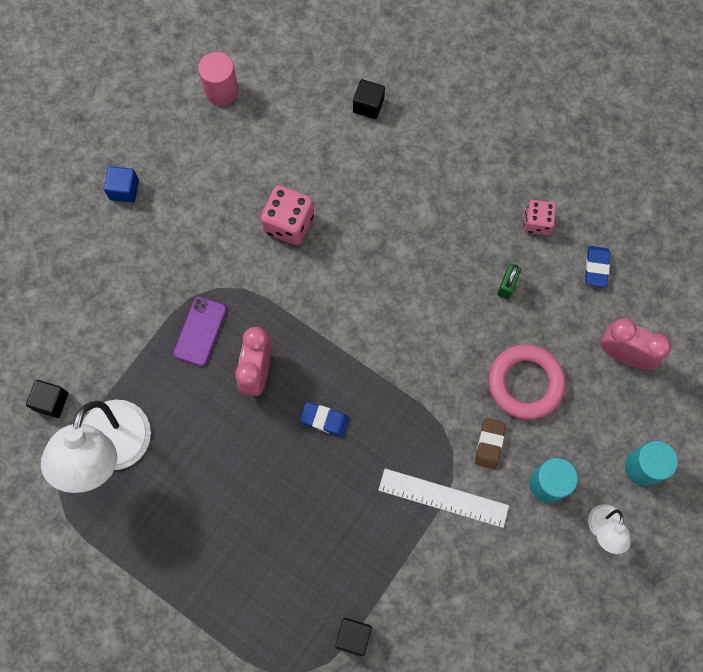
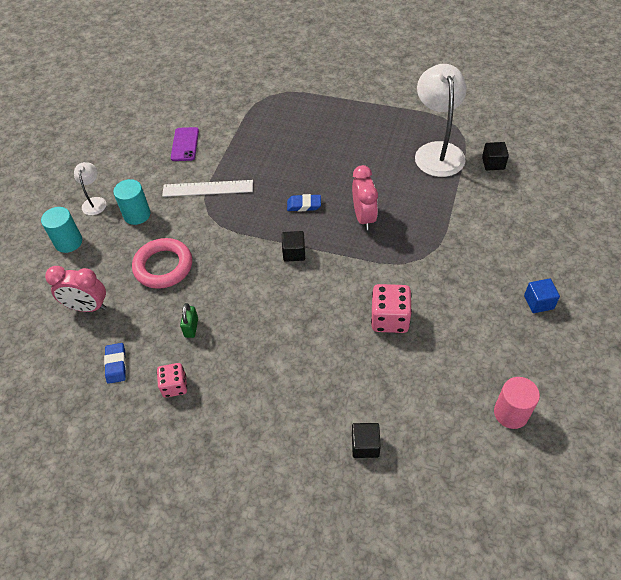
camera: 165 degrees right, 20 degrees down
(200, 331) = (418, 228): purple phone -> purple phone (185, 144)
(353, 636) = (244, 116): black cube -> black cube (294, 253)
(489, 444) = (182, 224): brown eraser -> none

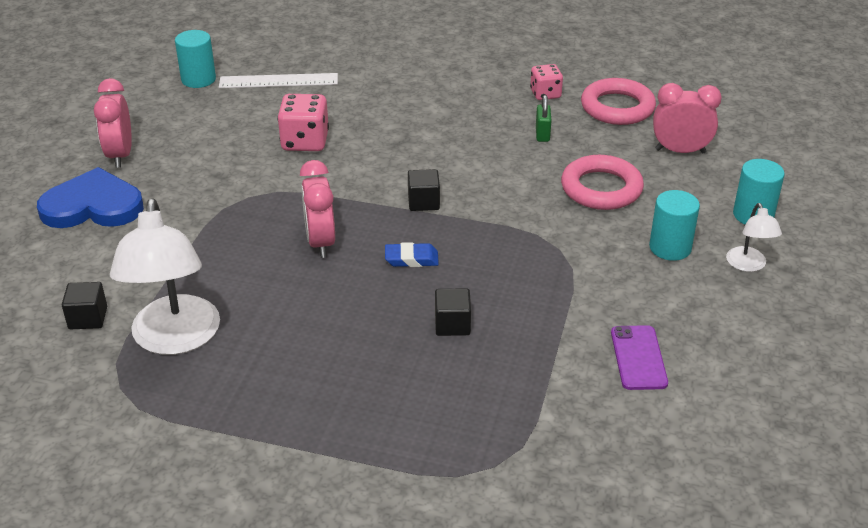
camera: 175 degrees right, 15 degrees down
(116, 365) = (617, 107): blue eraser -> pink ring
(208, 188) = (571, 283): white ruler -> white ruler (278, 81)
(365, 445) = (346, 61): black cube -> black cube (452, 324)
(511, 413) = (198, 79): pink cylinder -> turquoise cylinder
(533, 248) = (93, 206): none -> blue heart
(538, 302) = (120, 155): blue cube -> pink clock

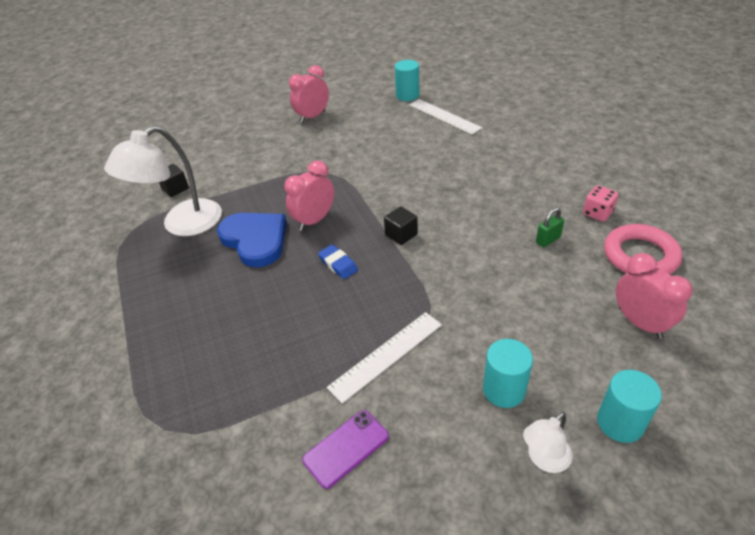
camera: 55 degrees right, 5 degrees up
(93, 206) = (263, 136): blue heart -> blue heart (255, 240)
(305, 141) = (401, 158): pink dice -> none
(452, 324) = (291, 322): black cube -> none
(565, 287) = (386, 355): none -> white ruler
(601, 188) = (526, 306): pink ring -> none

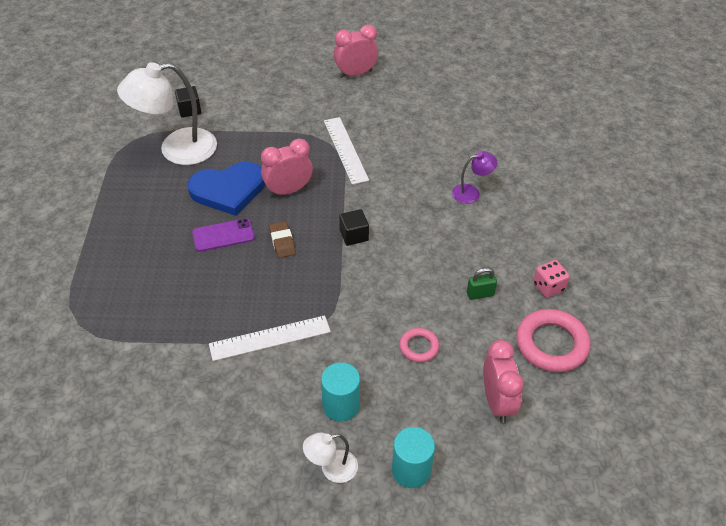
camera: 20 degrees right, 5 degrees up
(255, 240) = (228, 190): blue heart -> blue heart turned 90 degrees clockwise
(338, 264) = (282, 242): blue eraser -> brown eraser
(346, 448) = (195, 395): purple phone -> purple phone (223, 235)
(407, 95) = (465, 82): turquoise cylinder -> none
(444, 116) = (484, 121): white ruler -> white ruler (345, 150)
(476, 167) = (471, 192): none -> purple lamp
(532, 304) = (419, 347): none -> pink ring

